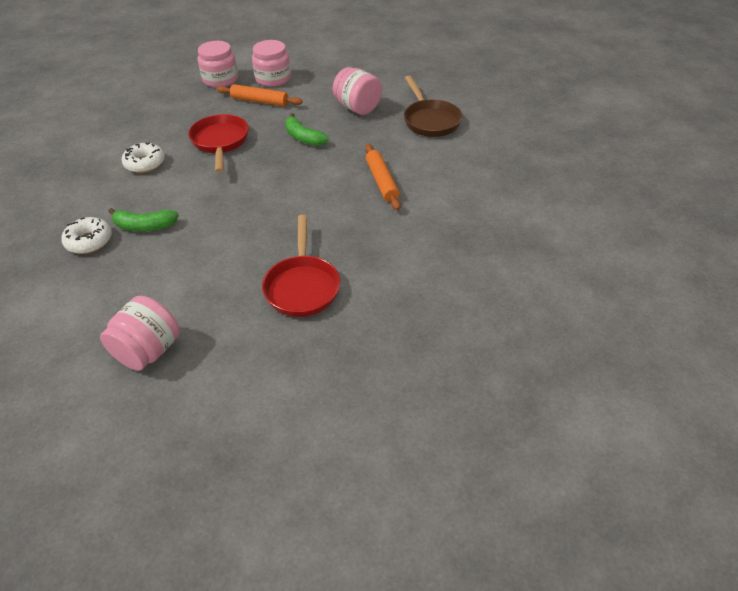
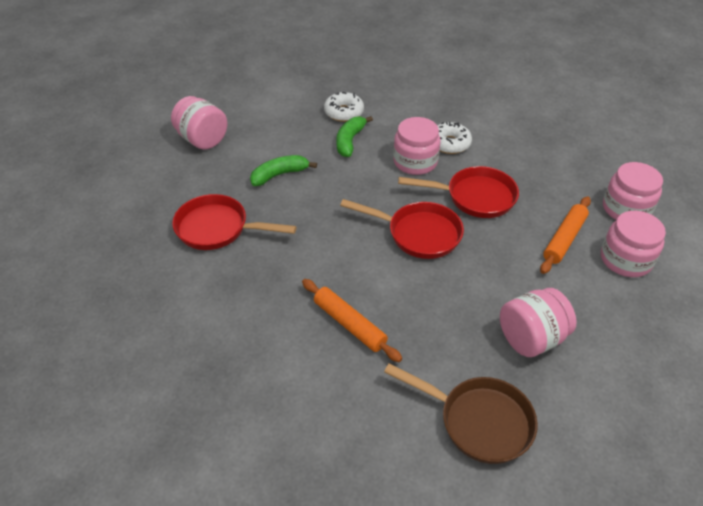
camera: 105 degrees right, 0 degrees up
(175, 179) = (415, 162): none -> pink jar
(273, 164) = (418, 234): none -> red pan
(303, 137) = (467, 268): green banana -> green banana (279, 175)
(382, 181) = (349, 324): orange rolling pin -> orange rolling pin turned 45 degrees clockwise
(430, 120) = (478, 421): brown pan -> brown pan turned 150 degrees counterclockwise

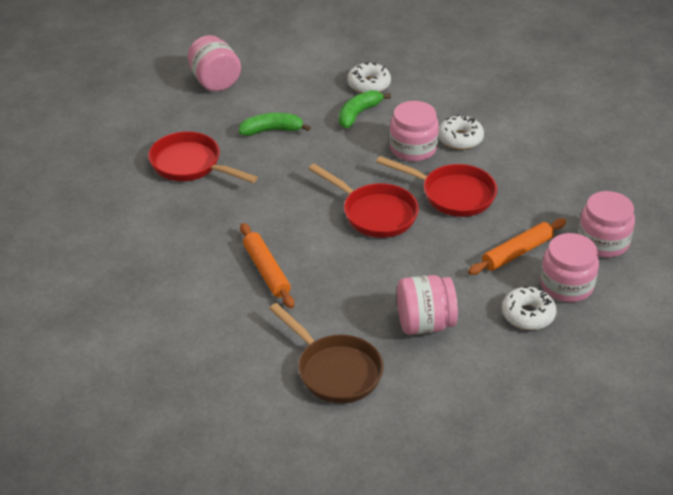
camera: 20 degrees right, 5 degrees down
(614, 299) = (528, 314): none -> white donut

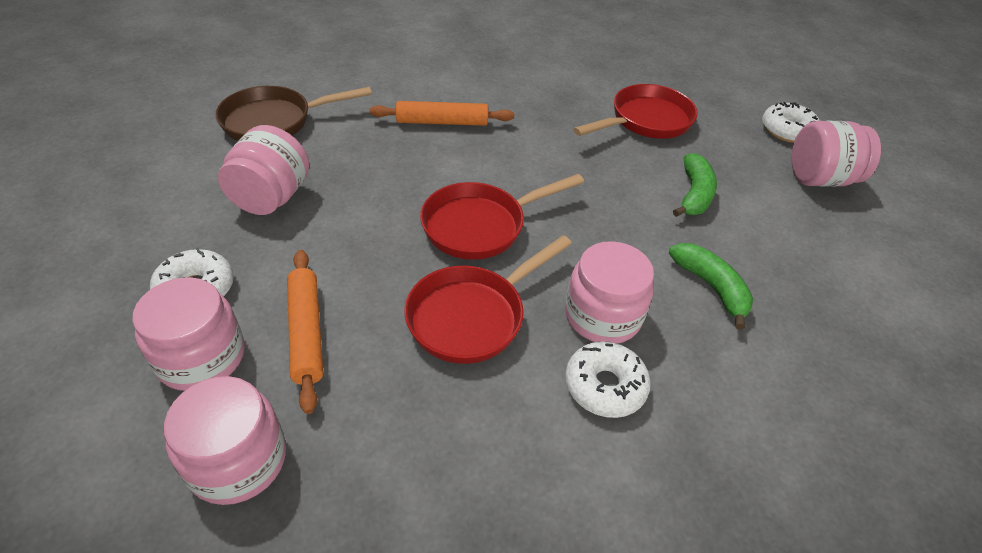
camera: 110 degrees right, 5 degrees up
(369, 84) = (793, 328): white donut -> white donut (787, 130)

